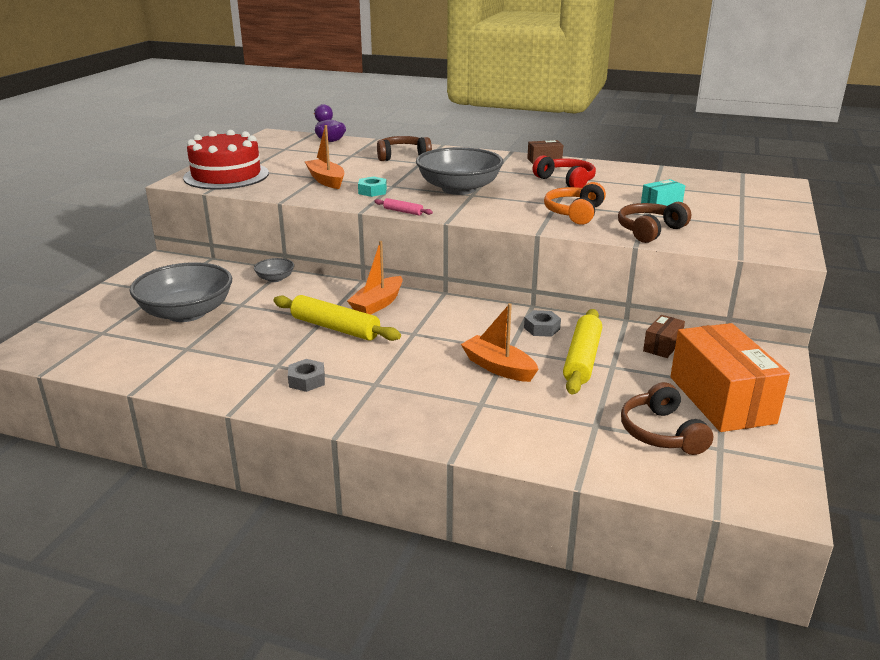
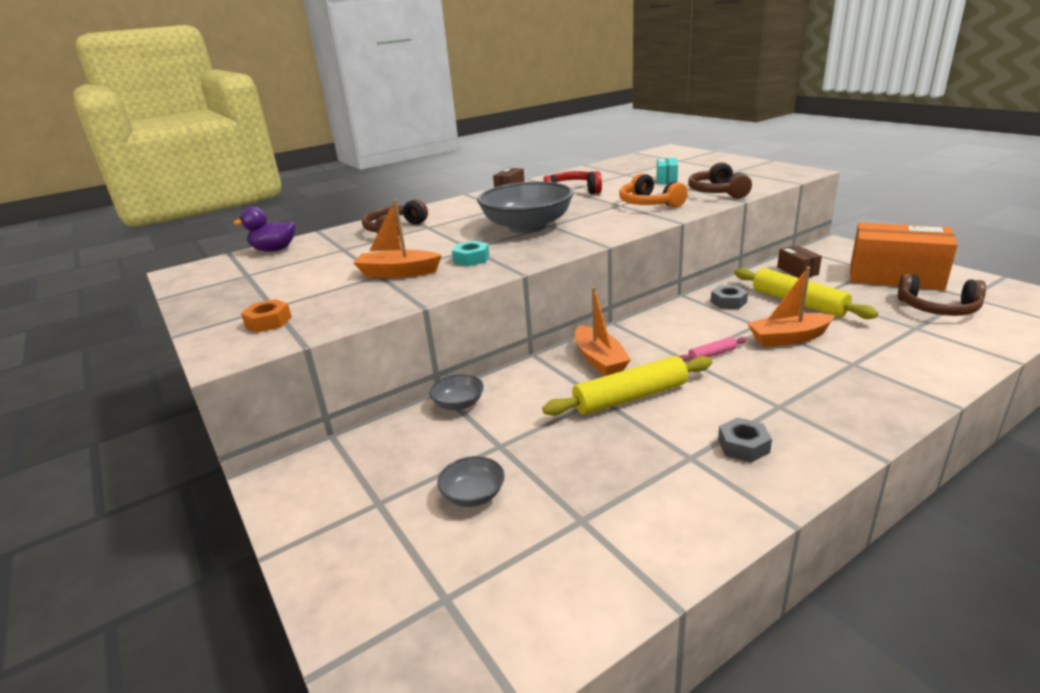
camera: 50 degrees left, 0 degrees up
(186, 313) = (473, 495): grey bowl -> grey bowl, size x0.45
(226, 175) = (268, 322): red cake -> orange nut
(403, 211) = (552, 257): pink rolling pin -> pink rolling pin (712, 354)

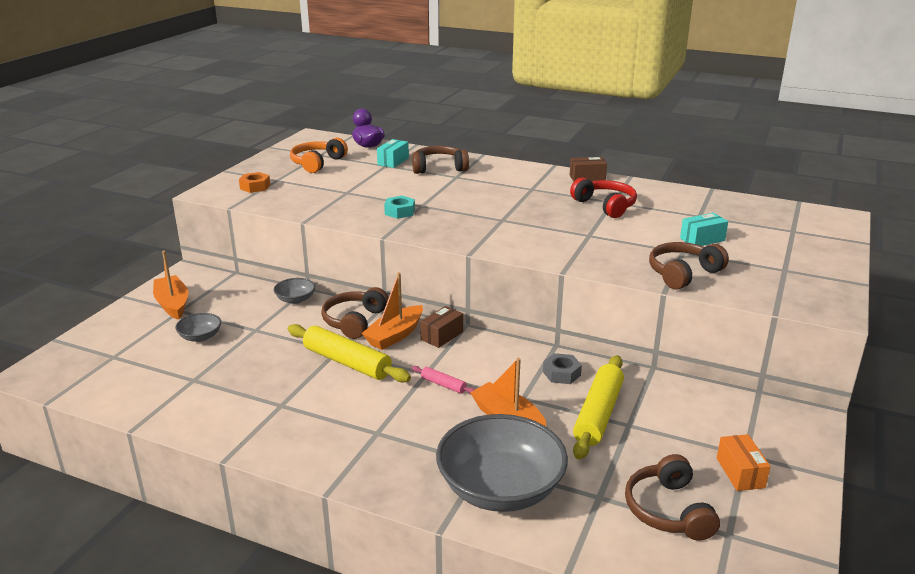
camera: 55 degrees right, 0 degrees up
(340, 245) = (393, 161): none -> turquoise box
(398, 273) = (355, 196): orange boat -> orange boat (172, 304)
(527, 226) = (490, 212): grey bowl -> grey bowl (500, 488)
(548, 376) = (354, 321): none -> brown headphones
(649, 204) = (606, 247): orange headphones -> orange headphones (317, 163)
(743, 446) = (308, 425): grey nut -> none
(797, 271) = (687, 402): brown box -> brown box (442, 336)
(895, 276) = (740, 473): orange box -> orange box, size x0.46

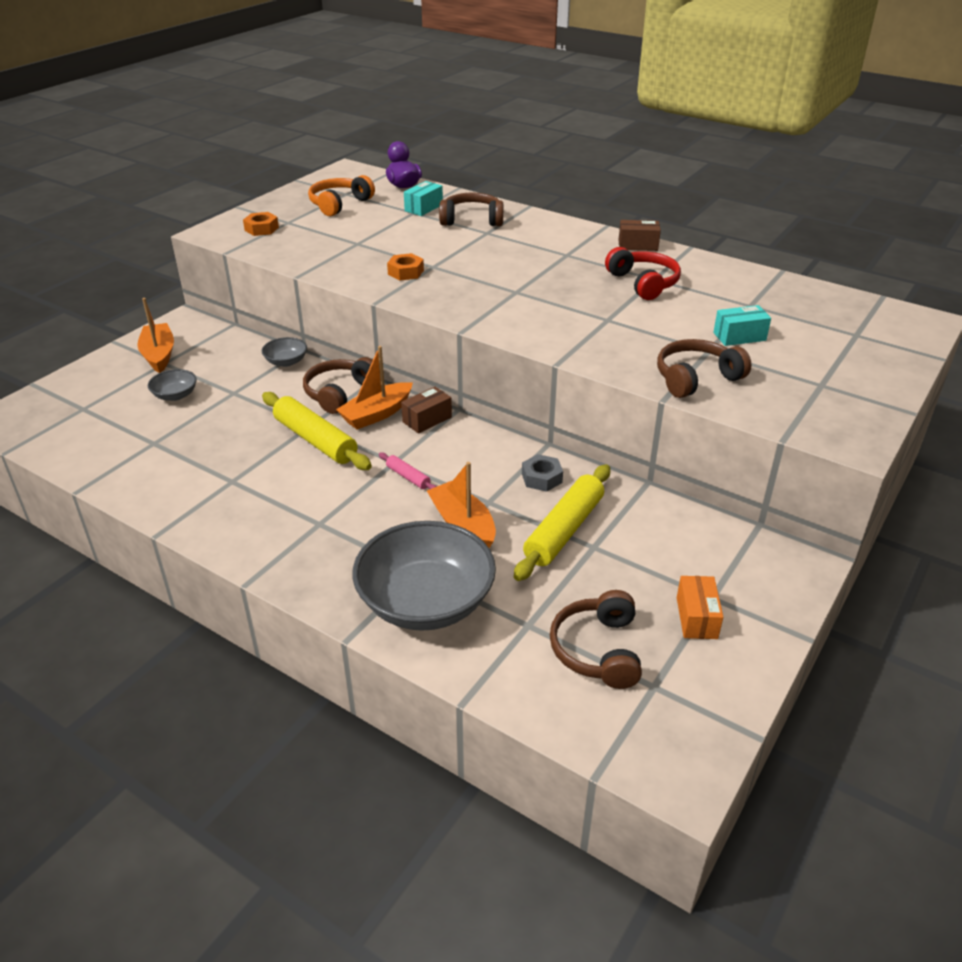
camera: 10 degrees right, 10 degrees up
(399, 212) = (405, 272): turquoise nut -> orange nut

